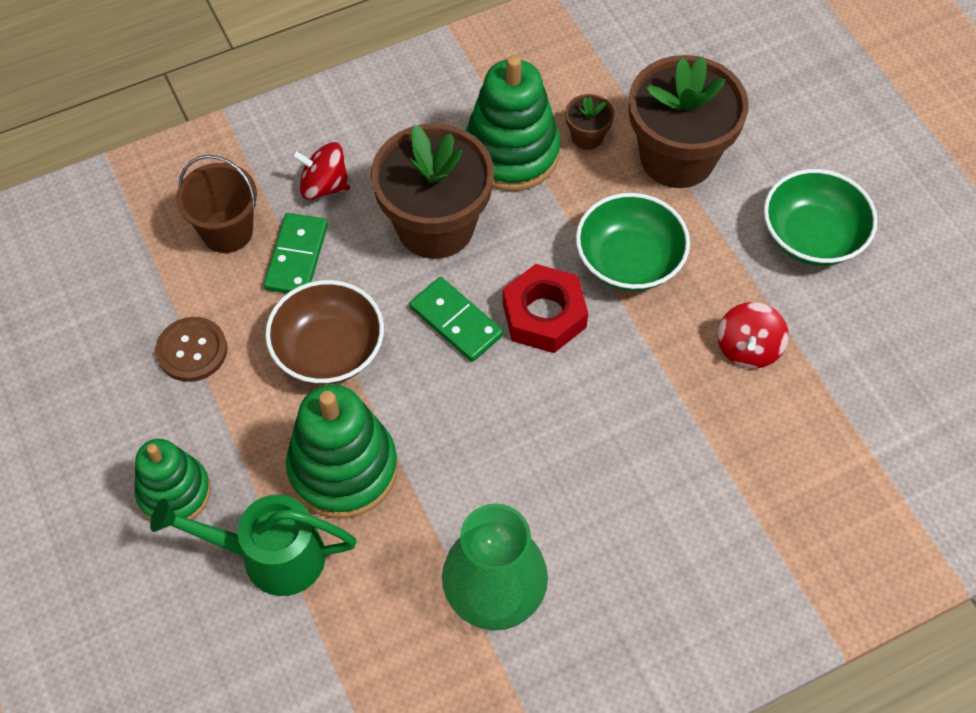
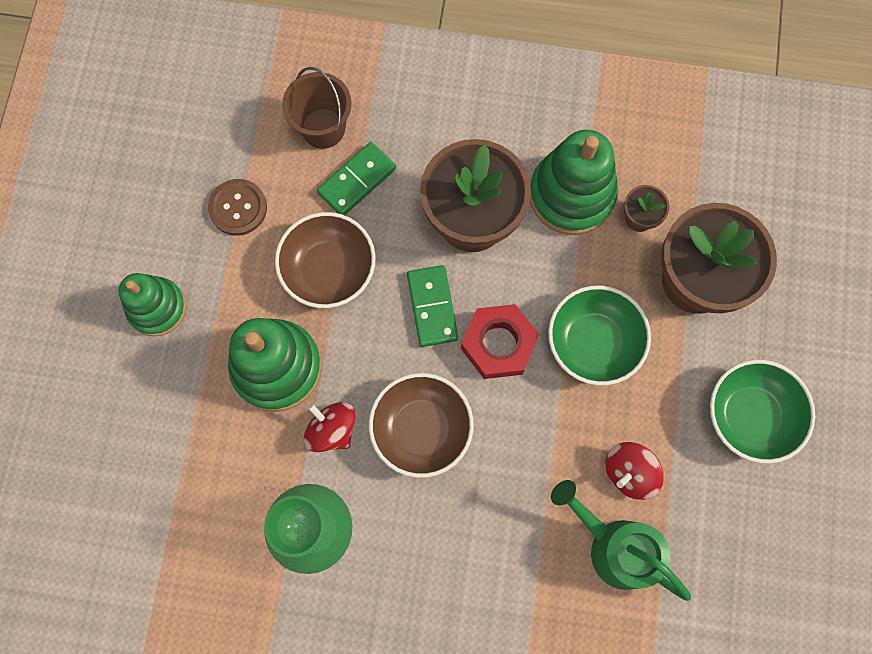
camera: 35 degrees right, 15 degrees up
(270, 556) = (187, 397): green watering can -> green watering can (614, 546)
(324, 186) = (415, 135): red spinning top -> red spinning top (332, 430)
(529, 433) = (421, 429): none -> brown bowl

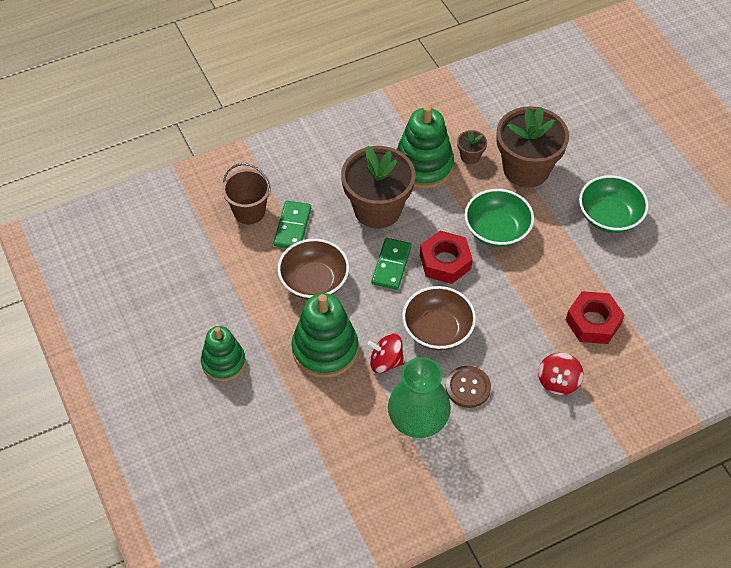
camera: 35 degrees left, 20 degrees down
(238, 208) = (230, 281): brown button -> brown button (468, 387)
(432, 307) = (391, 265): green domino -> green domino turned 60 degrees clockwise
(614, 546) = (593, 322): green watering can -> red nut
(629, 472) = (570, 282): red spinning top -> red spinning top (558, 382)

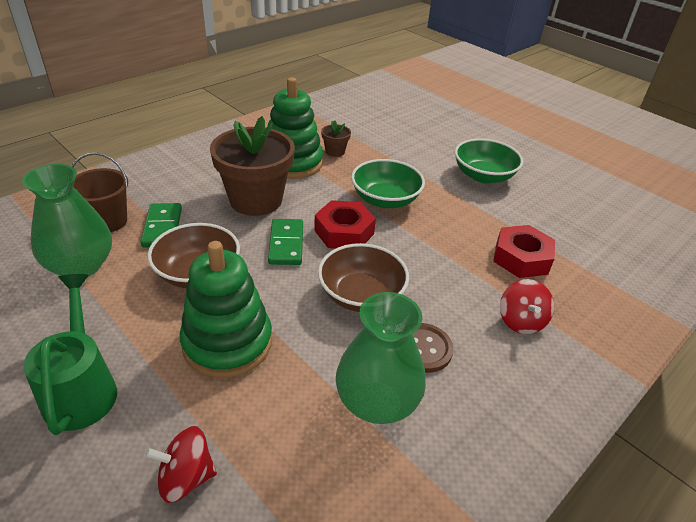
camera: 20 degrees left, 15 degrees down
(223, 362) = (82, 388): green stacking toy -> green watering can
(226, 255) = (81, 265): none -> green vase
(385, 362) = (311, 341): red spinning top -> red spinning top (186, 477)
(526, 169) = (390, 154): brown flower pot -> none

